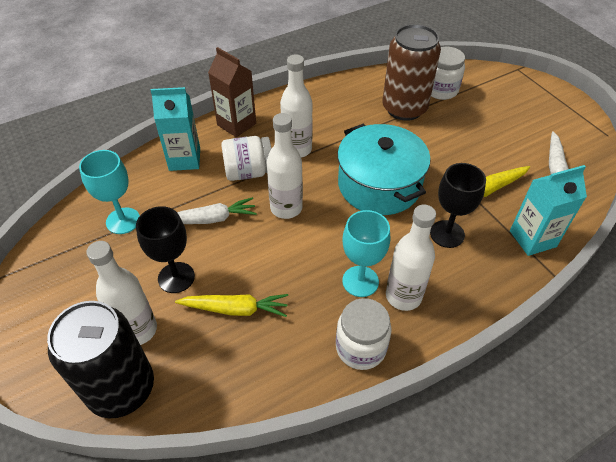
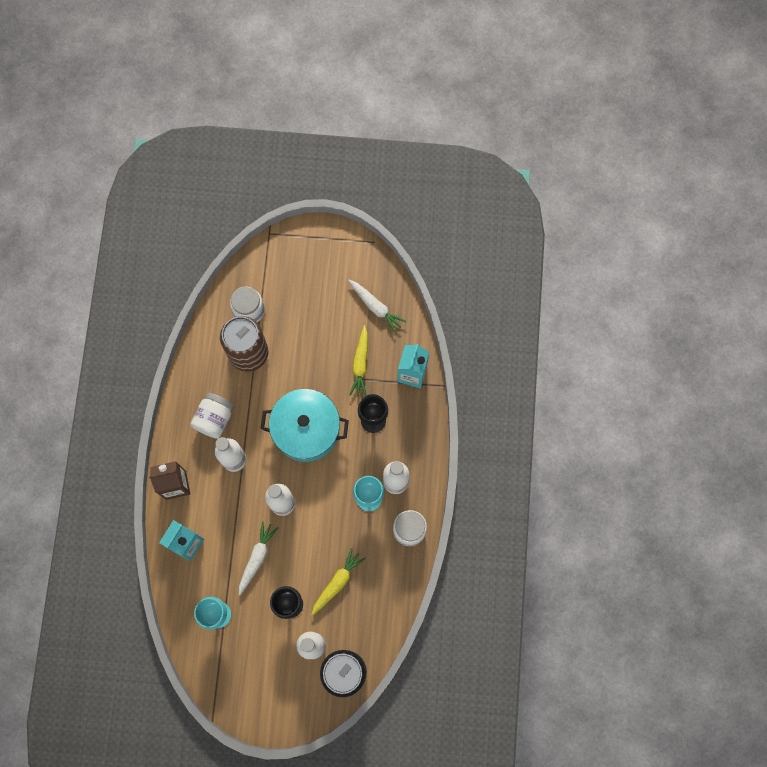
camera: 55 degrees left, 25 degrees up
(249, 172) = (232, 507): white jar -> white jar (214, 419)

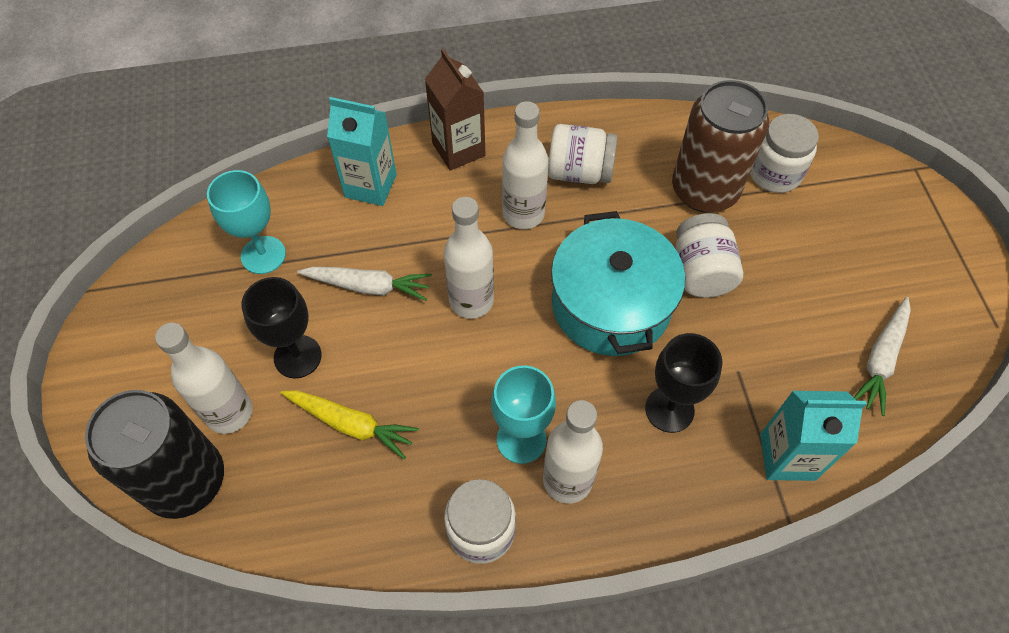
camera: 75 degrees right, 15 degrees down
(300, 375) = (701, 271): none -> white jar
(360, 364) = (764, 361): yellow carrot -> none

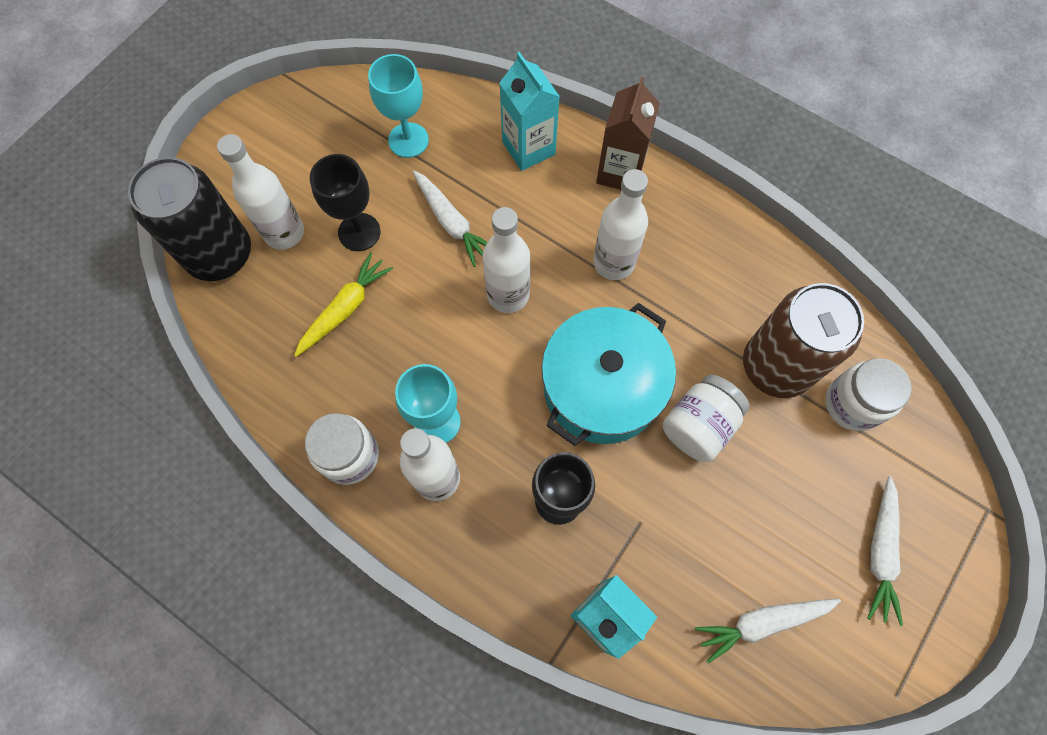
camera: 45 degrees right, 10 degrees up
(351, 424) = (345, 309): yellow carrot -> yellow carrot turned 120 degrees counterclockwise
(579, 172) = (692, 266): white jar -> none
(891, 249) = (880, 552): none -> white carrot

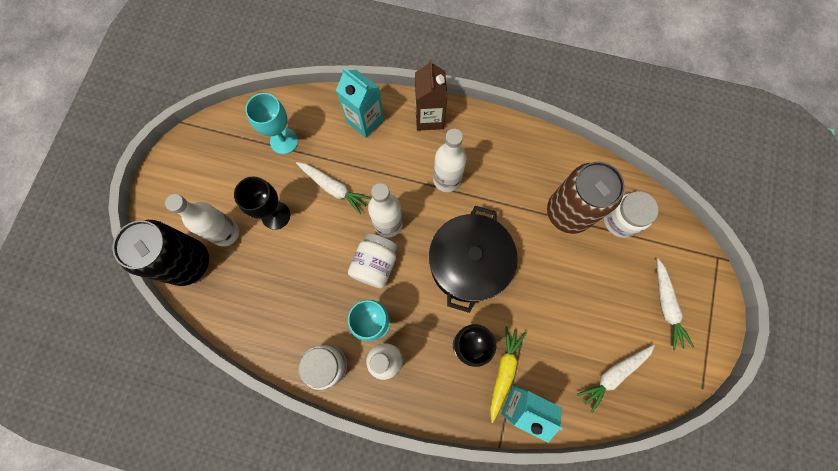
camera: 20 degrees left, 5 degrees up
(345, 309) = (286, 270): yellow carrot -> yellow carrot (504, 371)
(602, 387) = (468, 263): turquoise pot -> black pot
(698, 425) = (535, 267): white jar -> white jar (375, 264)

